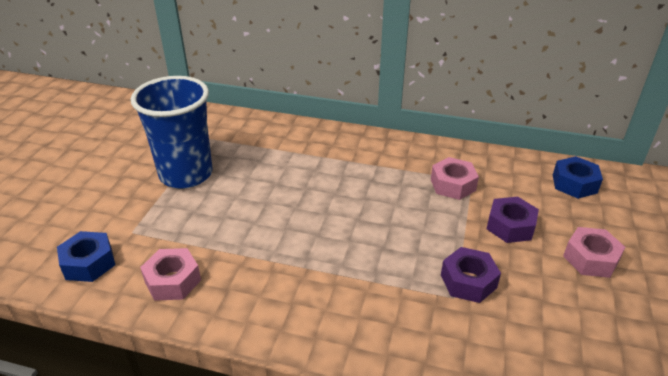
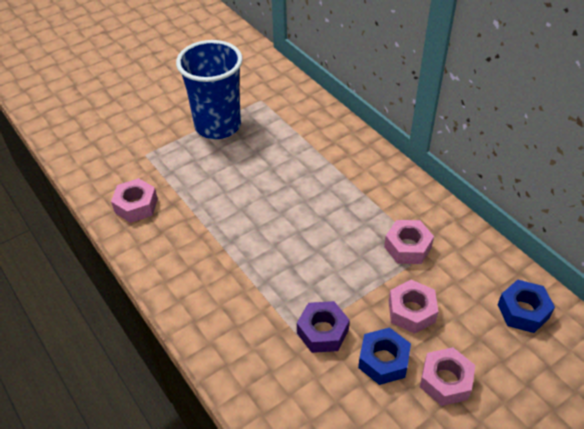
camera: 40 degrees right, 10 degrees up
(89, 263) = (103, 163): blue nut -> blue nut (383, 360)
(510, 226) = (411, 311): purple nut -> pink nut

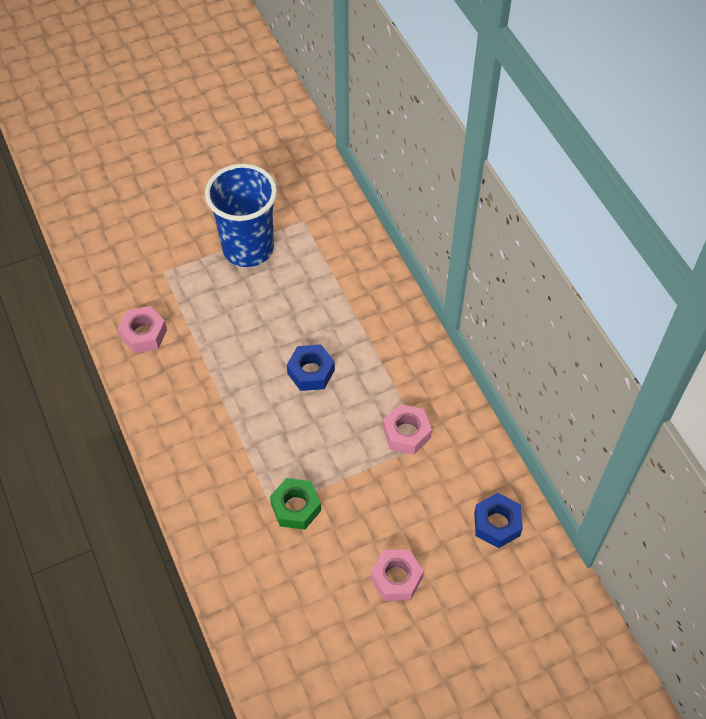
camera: 10 degrees right, 10 degrees up
(322, 331) = (296, 507): purple nut -> green nut
(383, 360) = (345, 547): blue nut -> blue nut (311, 372)
(411, 311) = (387, 503): pink nut -> none

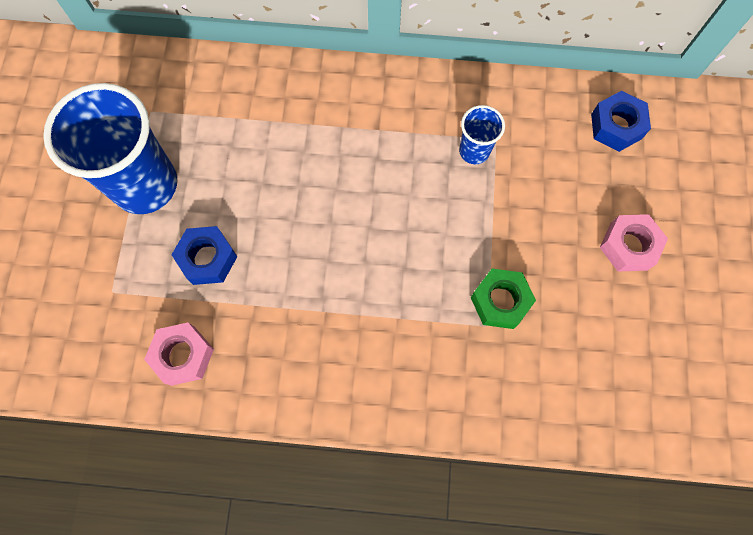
camera: 60 degrees left, 15 degrees up
(311, 372) = (347, 203): blue nut -> blue nut (208, 259)
(406, 433) = (474, 151): pink nut -> blue cup

